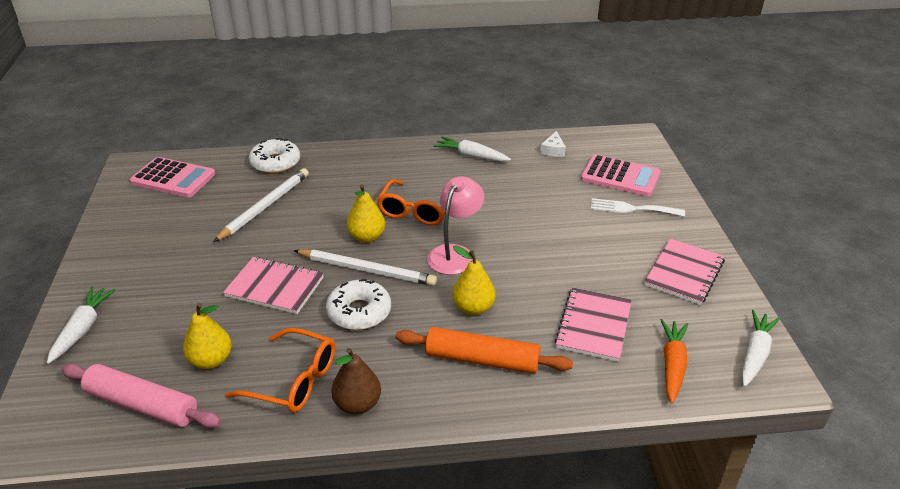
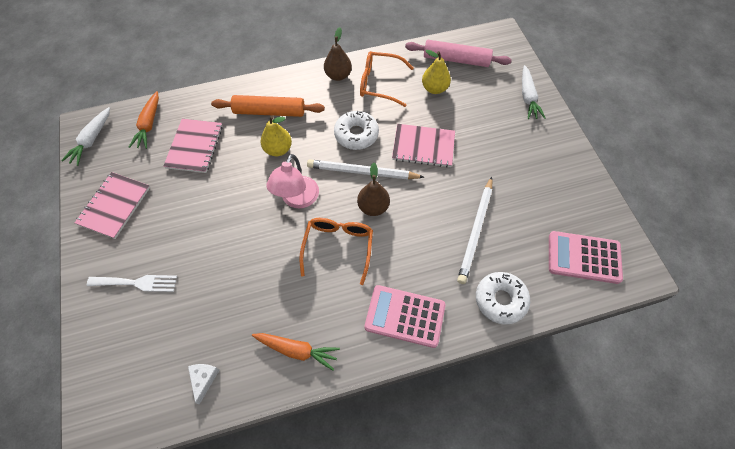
camera: 170 degrees right, 25 degrees up
(367, 237) = (373, 207): yellow pear -> brown pear
(471, 156) = (297, 350): white carrot -> orange carrot
(620, 177) = (136, 336): pink calculator -> pink calculator (405, 316)

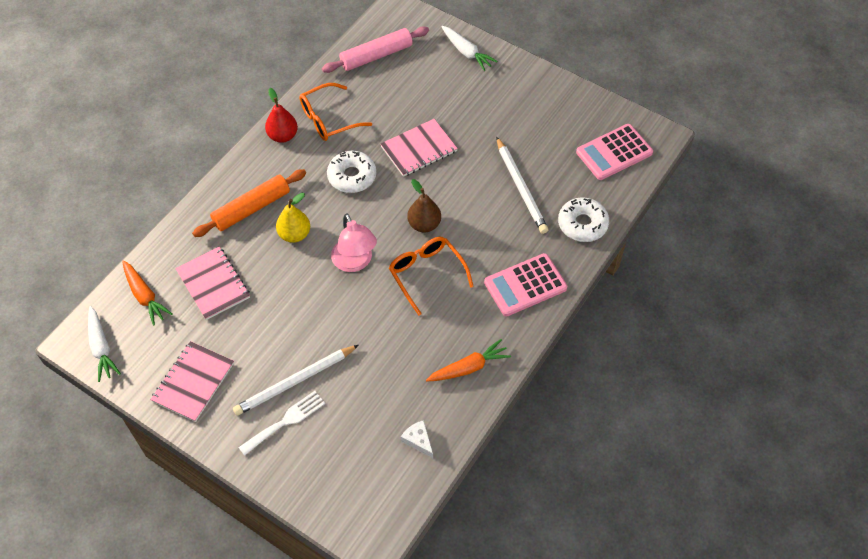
camera: 40 degrees left, 5 degrees down
(114, 206) = (193, 382): pink notebook -> pink notebook turned 45 degrees clockwise
(338, 75) = (283, 136): brown pear -> red pear
(362, 172) = (388, 203): white pencil -> white pencil (295, 382)
(434, 88) = (381, 93): yellow pear -> none

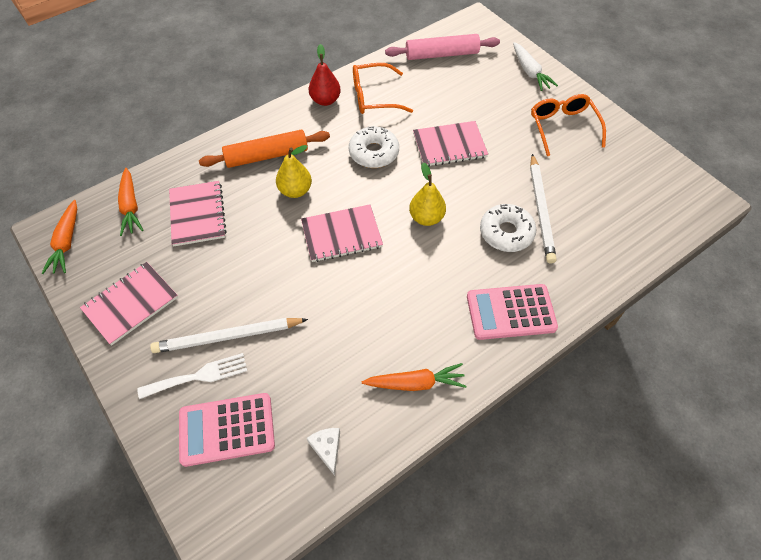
camera: 20 degrees right, 0 degrees up
(101, 347) = (67, 242): white carrot -> orange carrot
(355, 262) = (341, 234): pink lamp -> pink notebook
(424, 224) = (426, 218): brown pear -> yellow pear
(426, 274) = (409, 268): orange glasses -> orange glasses (563, 127)
(582, 224) = (596, 266): white donut -> white donut (506, 233)
(614, 152) = (654, 203): pink calculator -> pink calculator (227, 429)

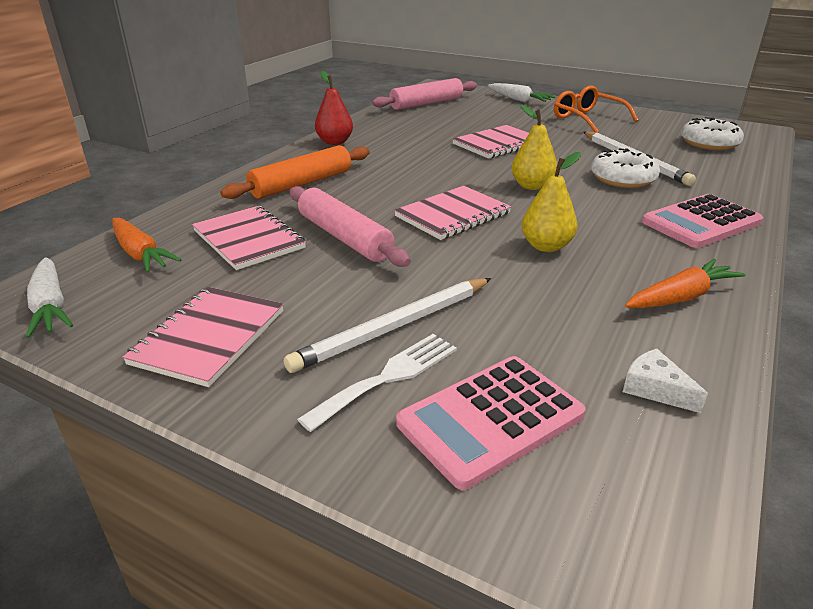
camera: 25 degrees left, 25 degrees down
(67, 242) = (50, 306): orange carrot -> white carrot
(255, 234) = (345, 237): none -> pink rolling pin
(295, 191) = (362, 198): yellow pear -> yellow pear (546, 246)
(373, 97) = (385, 132): orange glasses -> none
(374, 153) = (425, 161): white donut -> white donut (709, 143)

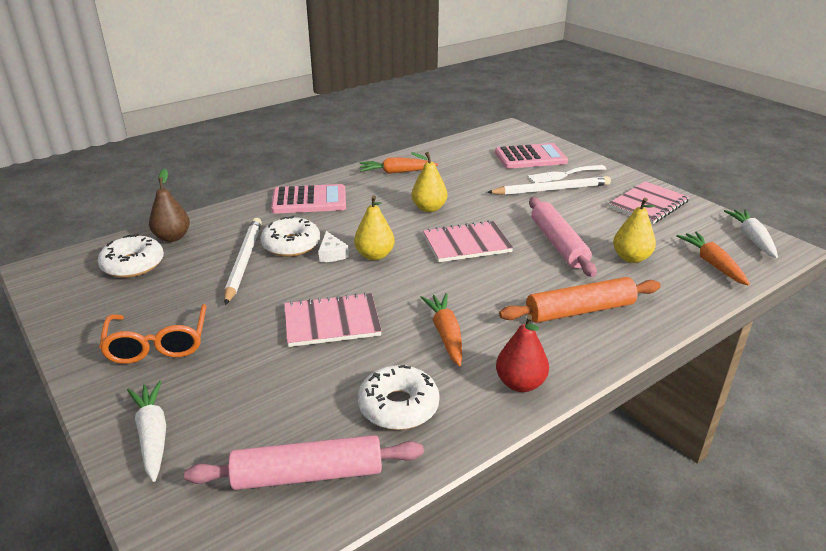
camera: 155 degrees left, 0 degrees up
(248, 239) = (631, 258): pink notebook -> yellow pear
(405, 124) = (398, 406): none -> white donut
(406, 152) = (445, 334): none -> orange carrot
(655, 389) = (459, 152): white cheese -> white cheese (332, 254)
(734, 163) = (172, 237): none -> brown pear

